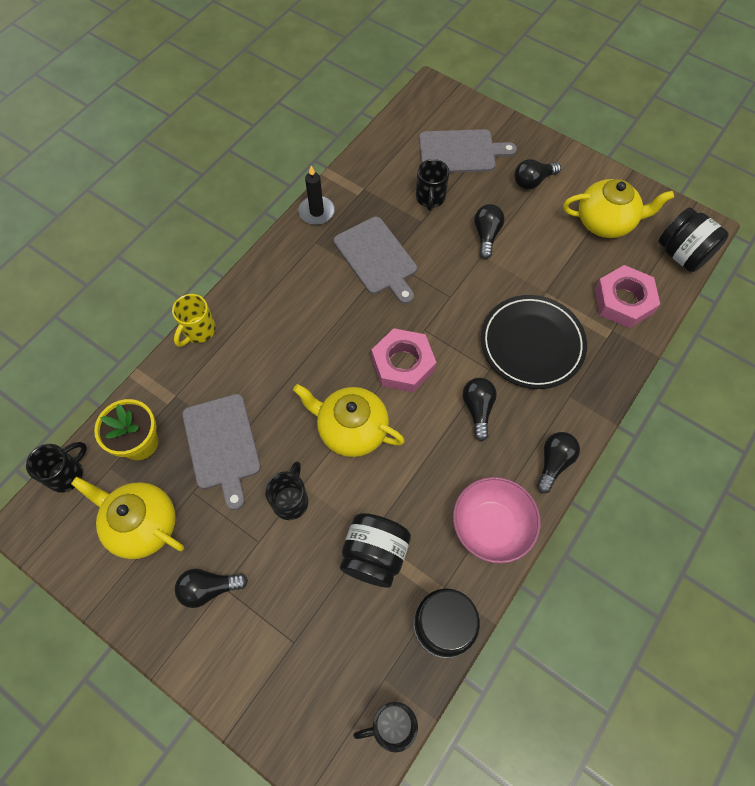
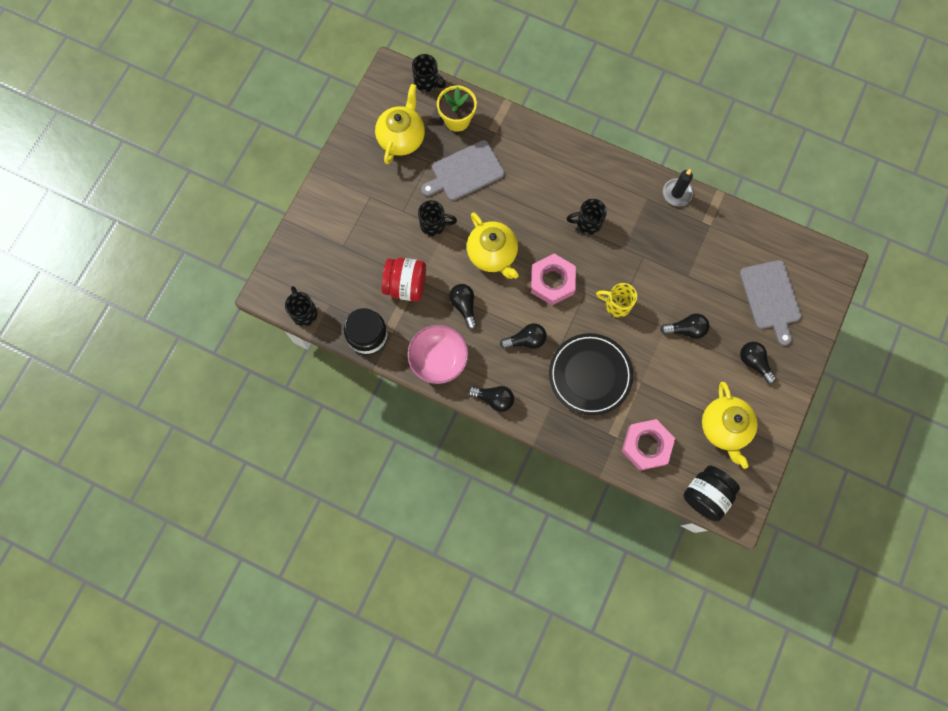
camera: 80 degrees right, 10 degrees up
(198, 331) = (550, 134): yellow mug -> yellow mug (616, 305)
(209, 588) = (368, 188): black light bulb -> black light bulb (464, 306)
(351, 429) = (492, 254): yellow teapot -> yellow teapot turned 135 degrees clockwise
(374, 555) = (406, 285): black jar -> red jar
(377, 258) = (642, 247): grey cutting board -> none
(430, 198) = (713, 279): black mug -> black mug (587, 223)

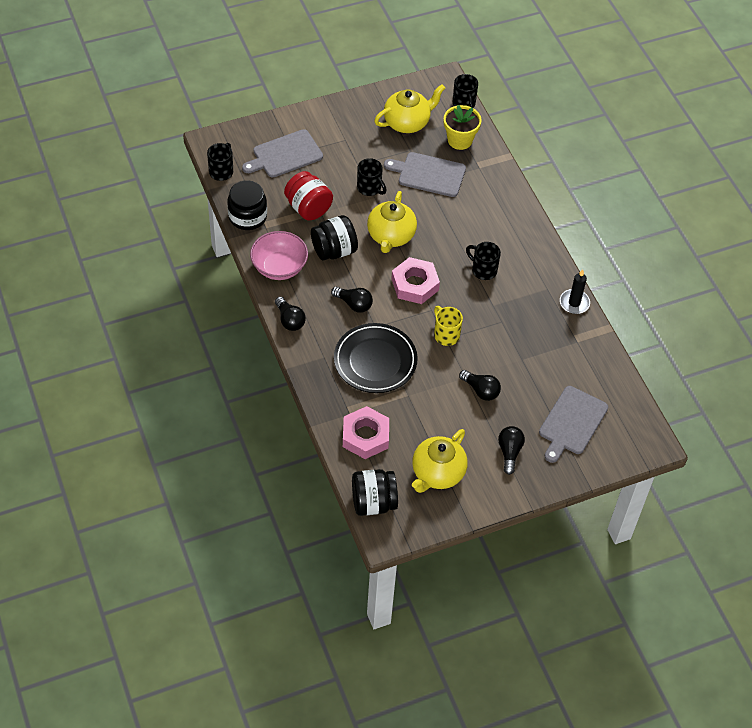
camera: 40 degrees right, 20 degrees down
(338, 252) = (285, 155): none -> grey cutting board
(464, 306) = (334, 250): black light bulb -> black jar

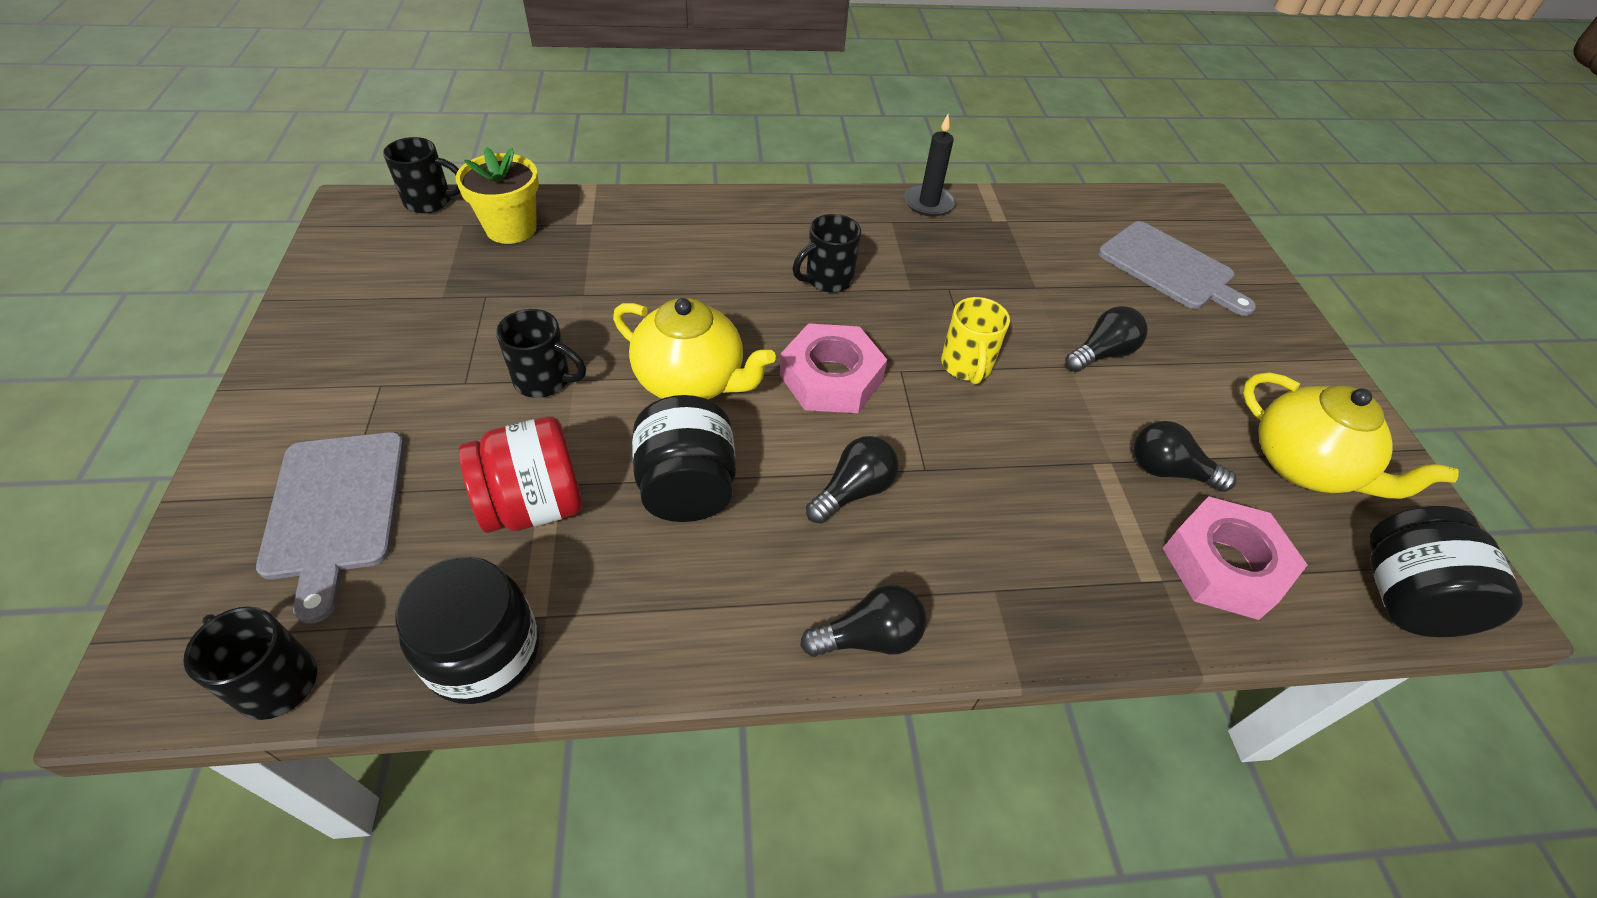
camera: 75 degrees left, 5 degrees down
(279, 267) = (691, 617): pink bowl -> none
(370, 188) = (544, 380): black mug -> black mug turned 45 degrees clockwise
(375, 361) = (1017, 493): black plate -> none
(407, 122) = (412, 281): yellow teapot -> none
(428, 174) = (565, 287): grey cutting board -> none
(446, 335) = (966, 366): yellow mug -> yellow mug turned 75 degrees counterclockwise
(509, 452) = (1238, 353): black light bulb -> black light bulb (1168, 471)

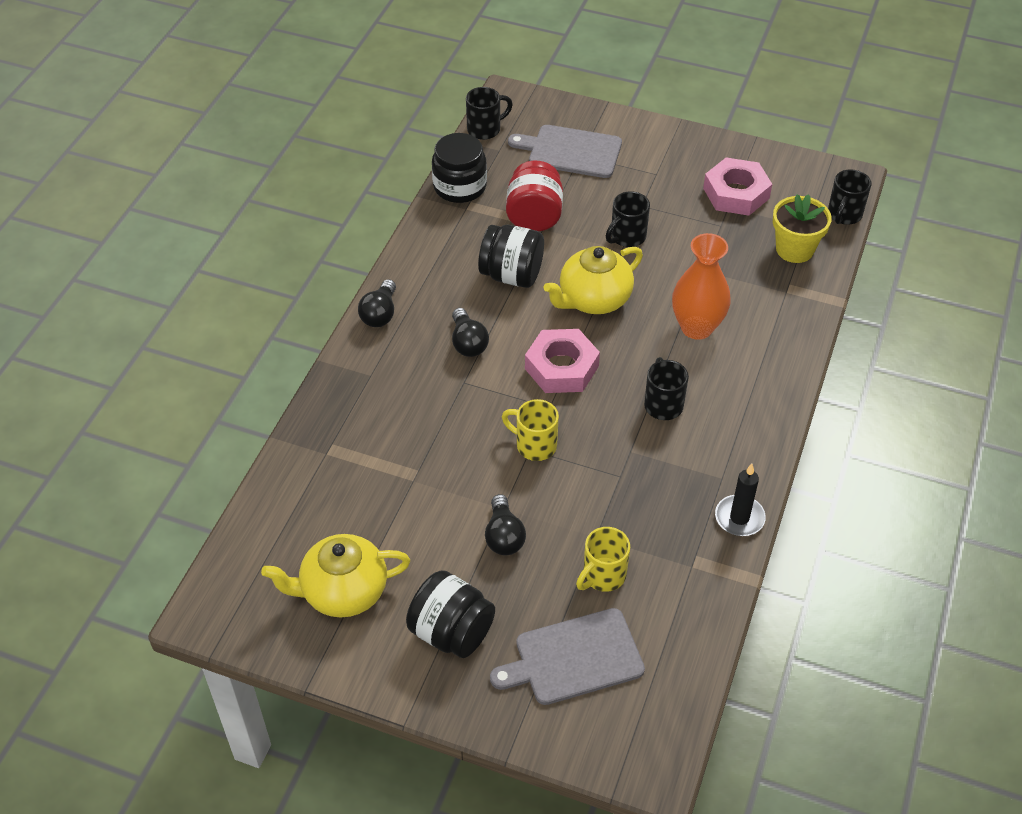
camera: 120 degrees right, 0 degrees up
(690, 279) = (696, 327): none -> orange vase
(1072, 271) = (603, 576): none -> yellow mug
(1168, 471) = (388, 507): black light bulb -> none
(1224, 565) = (313, 490): pink nut -> pink nut (736, 193)
(1403, 597) = (235, 568): black jar -> black jar (451, 632)

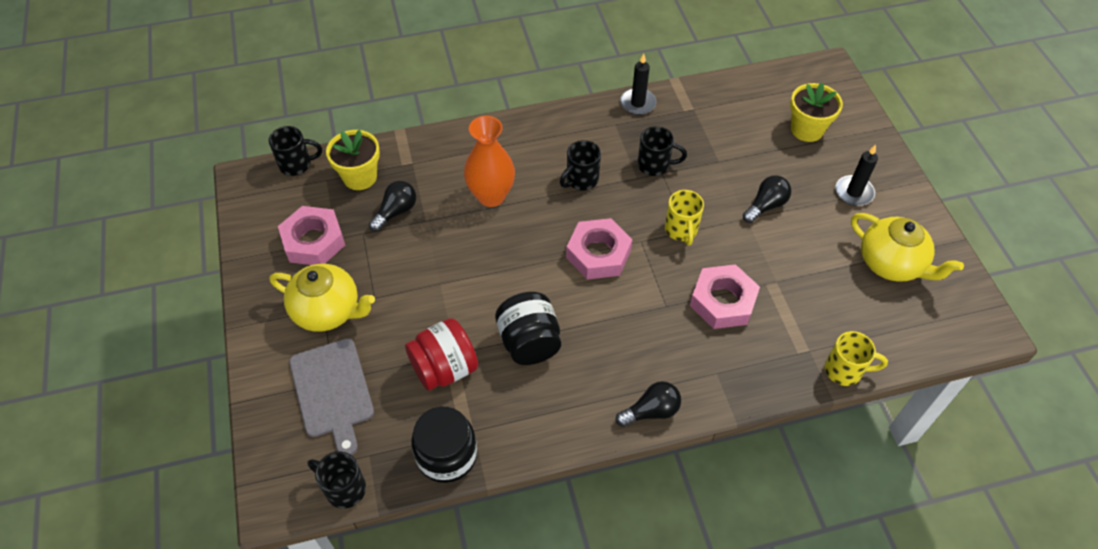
camera: 125 degrees left, 5 degrees up
(430, 425) = (723, 301): none -> pink nut
(451, 632) = (854, 192): black jar -> black candle
(468, 343) = (626, 327): black light bulb -> black light bulb (396, 212)
(573, 658) = (807, 129): grey cutting board -> yellow flower pot
(593, 300) = (513, 271): yellow teapot -> yellow teapot (328, 311)
(603, 576) = (742, 144): yellow mug -> yellow mug (845, 370)
(627, 237) = (422, 287): black mug -> black mug (655, 165)

